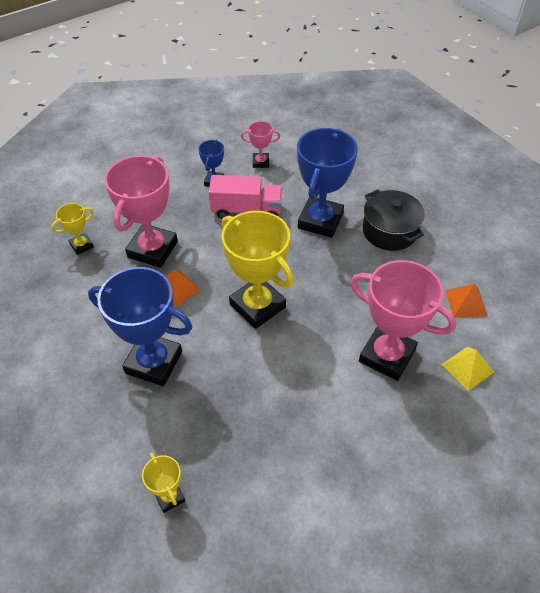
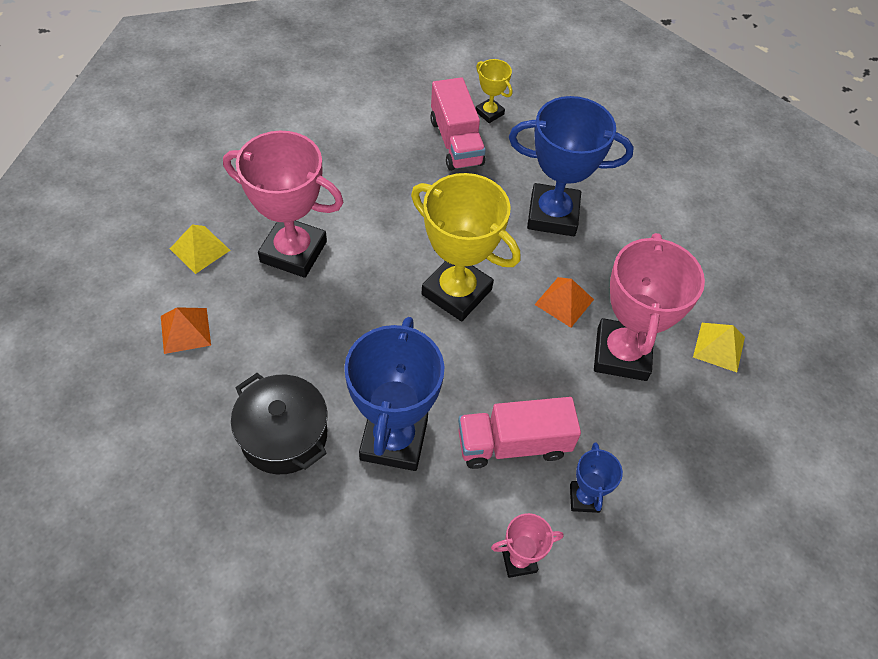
camera: 165 degrees right, 5 degrees up
(81, 245) = (719, 347): yellow trophy -> yellow pyramid
(218, 459) = (456, 142): none -> pink truck

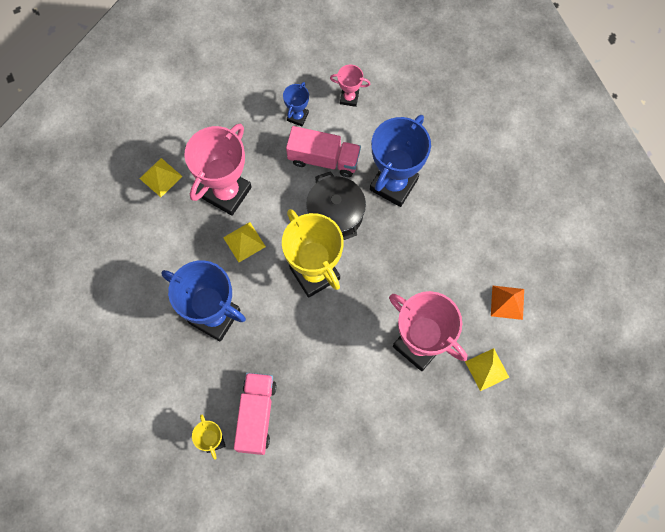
camera: 155 degrees left, 15 degrees up
(284, 435) = (458, 208): black pot -> black pot (335, 214)
(564, 302) = (244, 242): orange pyramid -> yellow pyramid

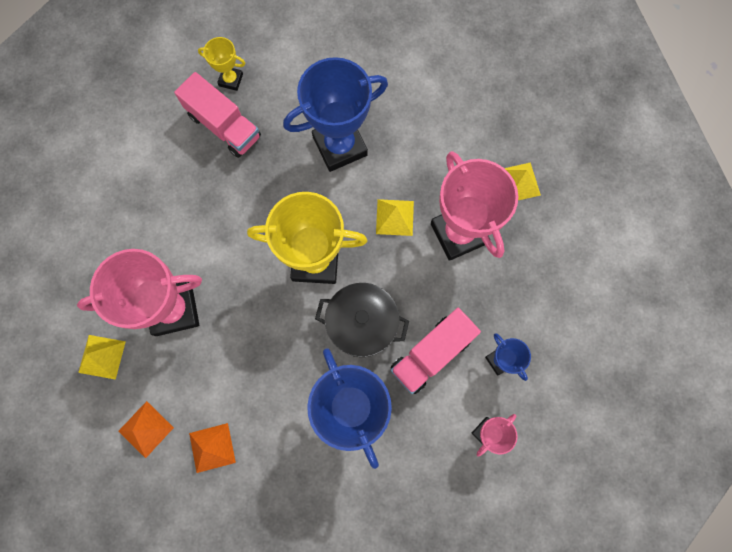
camera: 125 degrees right, 5 degrees up
(485, 252) = (212, 447): none -> orange pyramid

